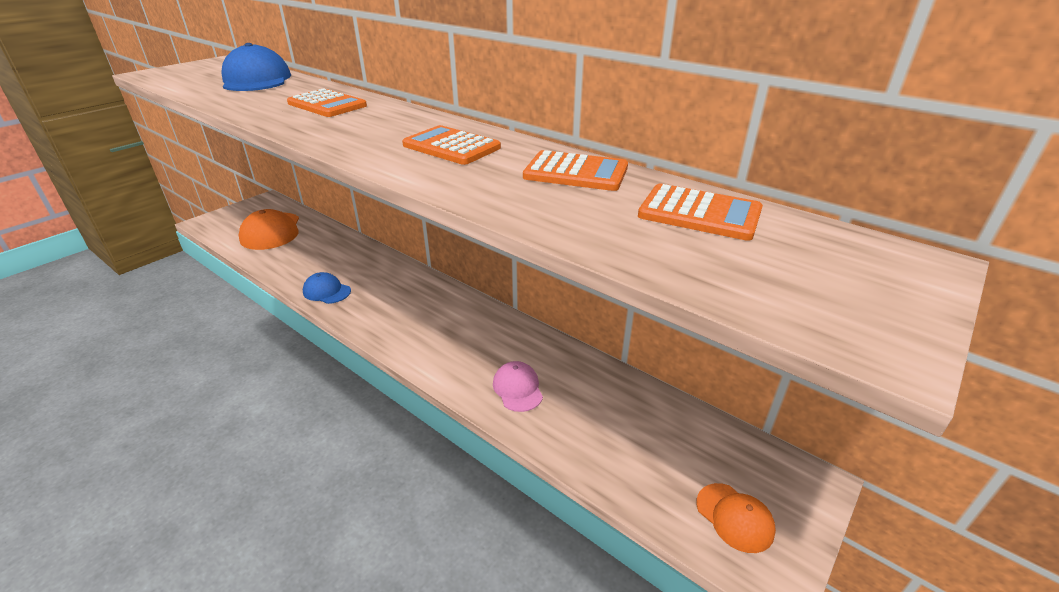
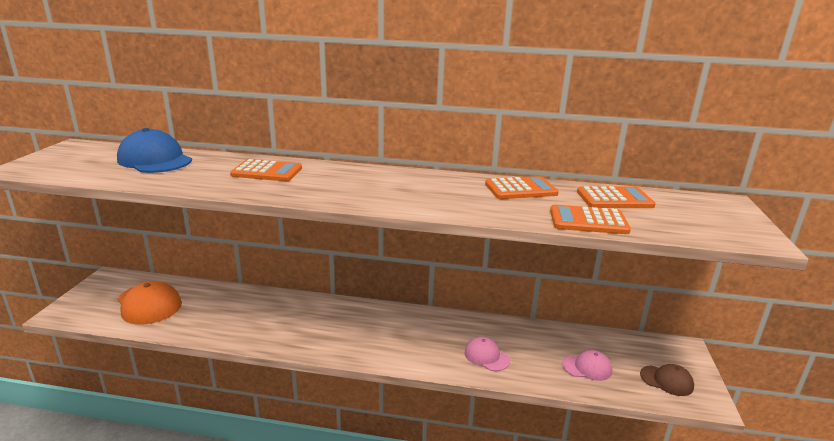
camera: 30 degrees left, 10 degrees down
(326, 291) = (266, 337): blue cap -> none
(451, 147) = (420, 187): orange calculator -> orange calculator (588, 221)
(631, 451) = (587, 367): none -> pink cap
(734, 517) = (666, 380): orange cap -> brown cap

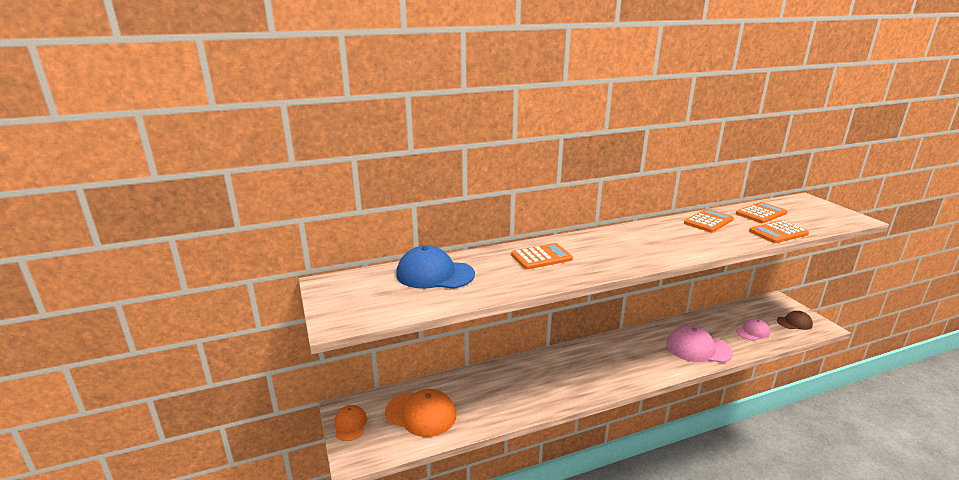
camera: 30 degrees left, 0 degrees up
(94, 290) = (350, 424): none -> orange cap
(486, 356) = (698, 348): pink cap -> pink cap, size x1.73

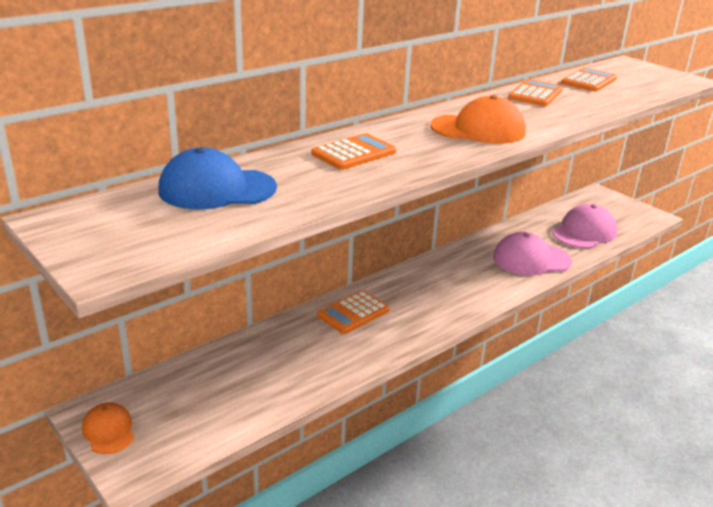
camera: 20 degrees left, 5 degrees up
(421, 414) = (209, 397): orange cap -> orange cap (478, 129)
(753, 332) = (584, 232): pink cap -> pink cap, size x1.73
(778, 233) = (617, 100): orange calculator -> orange calculator (353, 313)
(794, 322) = (624, 216): brown cap -> none

